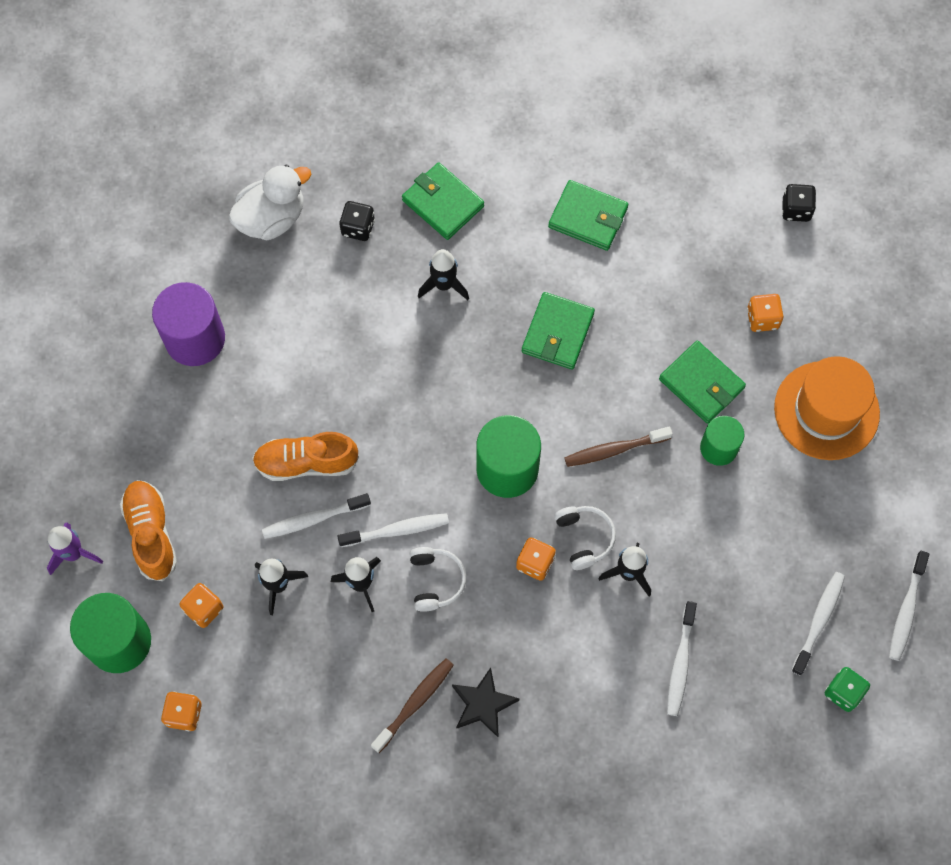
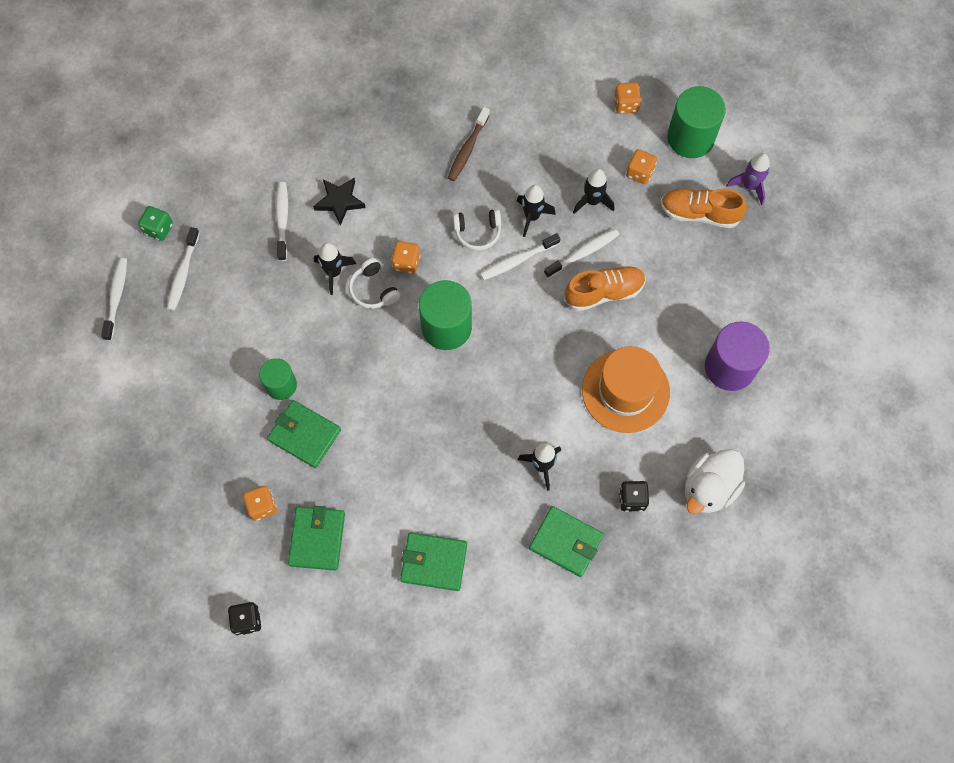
camera: 165 degrees right, 0 degrees up
(151, 534) = (699, 213): orange shoe -> orange shoe turned 135 degrees clockwise
(435, 581) = (477, 232): white headphones -> white headphones turned 75 degrees counterclockwise
(483, 704) = (419, 160): black star -> black star (339, 201)
(557, 333) = (434, 448): green wallet -> green wallet (317, 539)
(614, 450) = (365, 363): brown toothbrush -> none
(826, 410) = (196, 439): orange hat -> orange hat (625, 391)

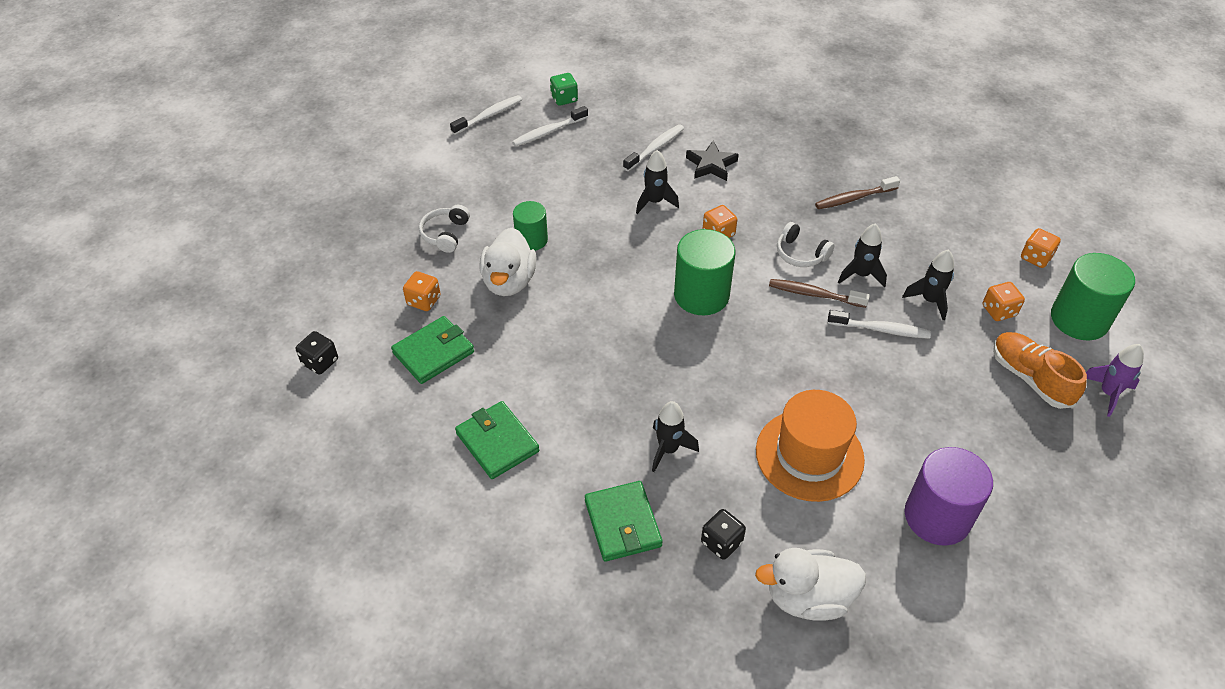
camera: 45 degrees right, 20 degrees down
(304, 435) = (509, 281): green wallet -> white duck
(373, 290) = (672, 232): white headphones -> white headphones (445, 234)
(517, 260) = (814, 294): white toothbrush -> brown toothbrush
(604, 293) = (869, 370): orange shoe -> none

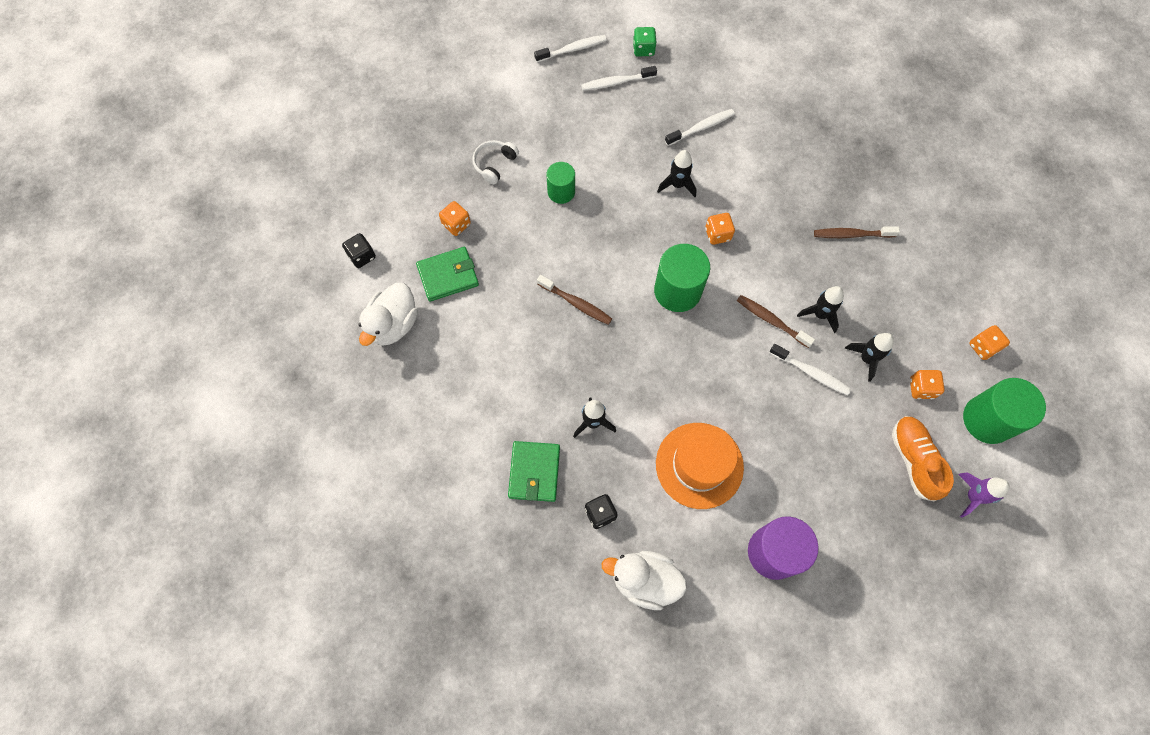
camera: 20 degrees right, 20 degrees up
(497, 442) = (468, 372): green wallet -> none
(509, 281) = (528, 227): white duck -> white duck (393, 324)
(595, 338) = (576, 303): none -> brown toothbrush
(711, 165) = (742, 160): black star -> none
(800, 254) = (778, 277): white headphones -> none

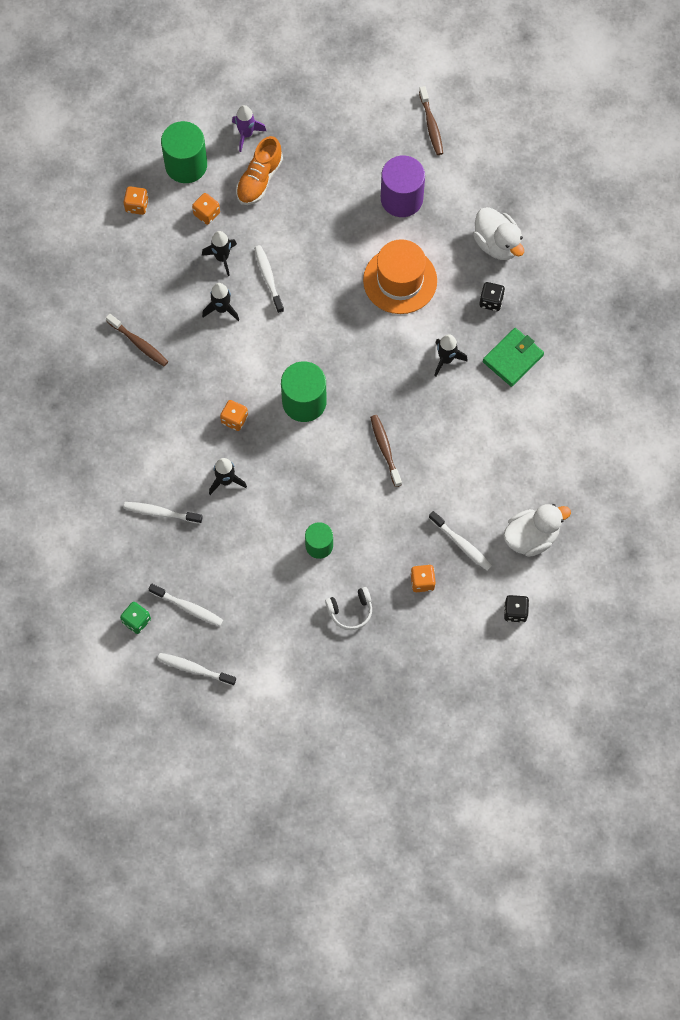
camera: 140 degrees left, 0 degrees up
(448, 276) = (461, 544): green wallet -> white toothbrush
(771, 320) = (259, 331): brown toothbrush -> brown toothbrush (431, 125)

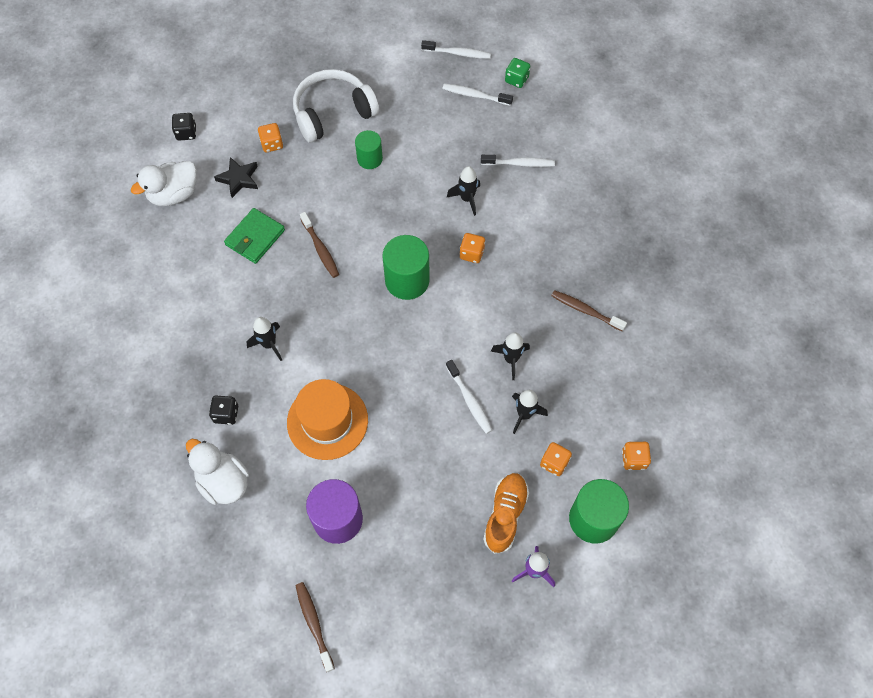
camera: 170 degrees right, 5 degrees down
(350, 611) = (333, 113): white headphones -> white headphones, size x2.00
(461, 544) = (239, 179): white toothbrush -> black star
(513, 358) = (199, 356): green wallet -> green wallet (255, 237)

